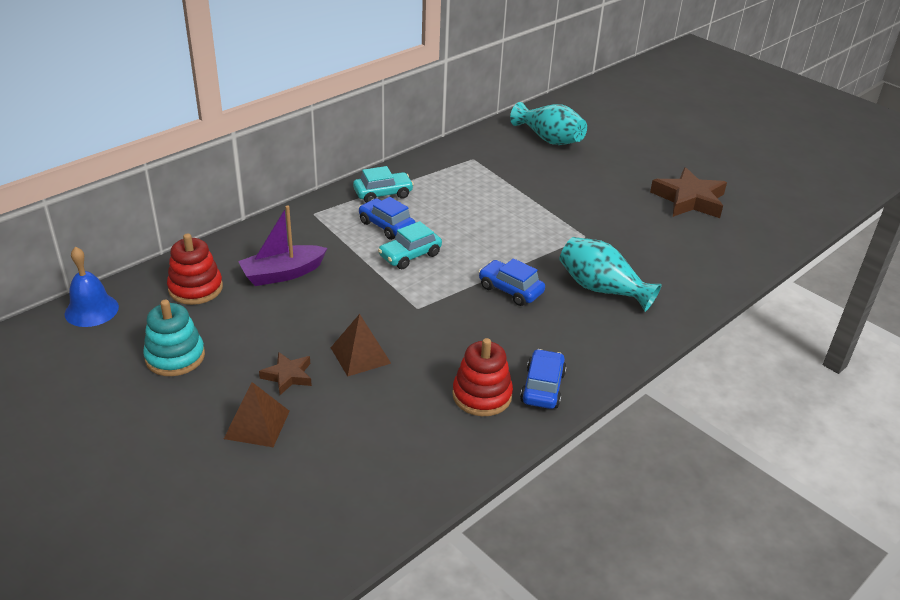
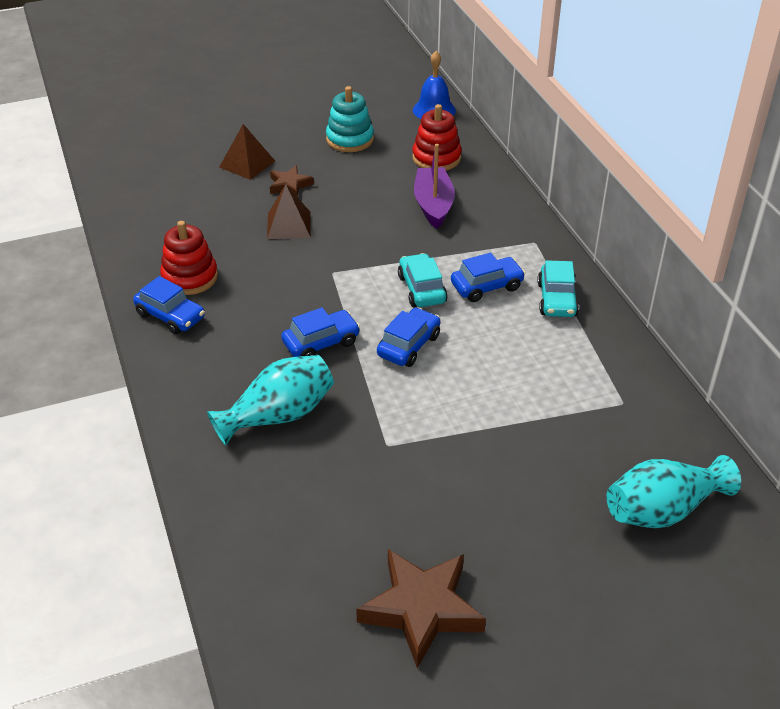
camera: 115 degrees right, 5 degrees up
(481, 248) = (408, 345): none -> blue car

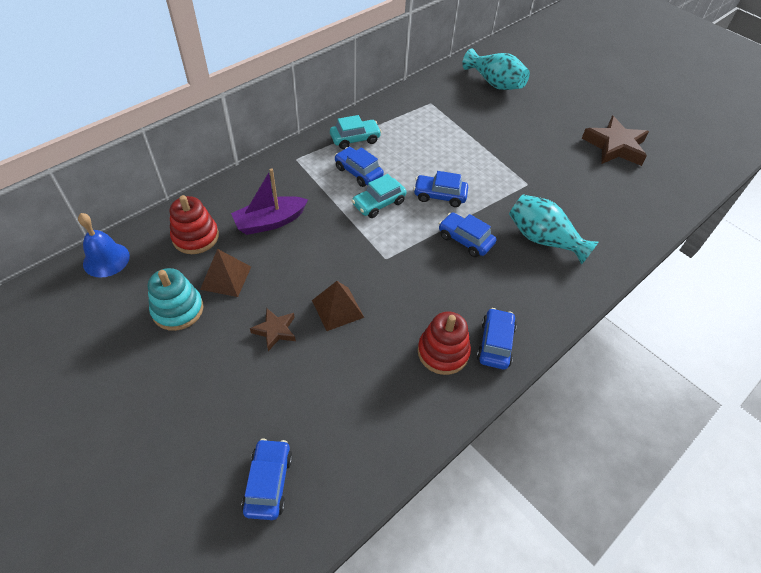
camera: 115 degrees left, 10 degrees up
(155, 160) = (268, 482): none -> blue car
(247, 164) = (248, 382): brown pyramid -> brown pyramid (226, 278)

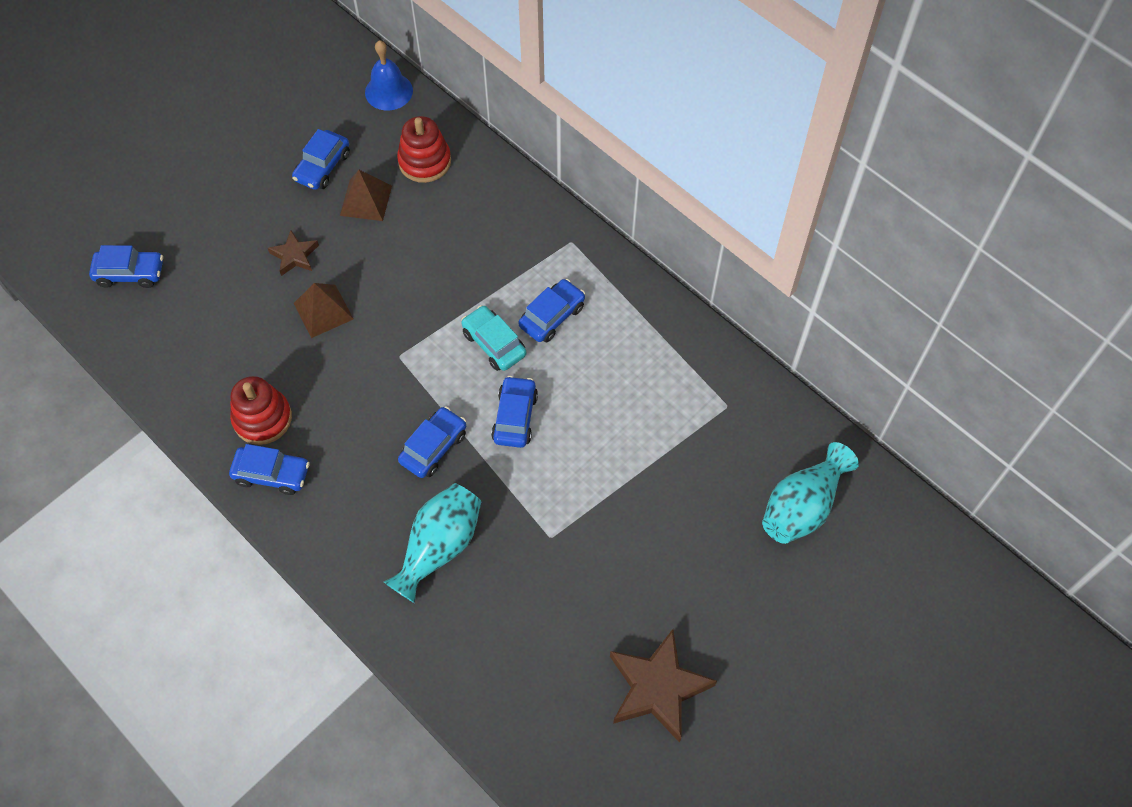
camera: 90 degrees right, 10 degrees up
(178, 310) = (322, 167): turquoise stacking toy -> blue car
(270, 222) = (453, 229): purple boat -> none
(355, 139) = (622, 307): turquoise car -> none

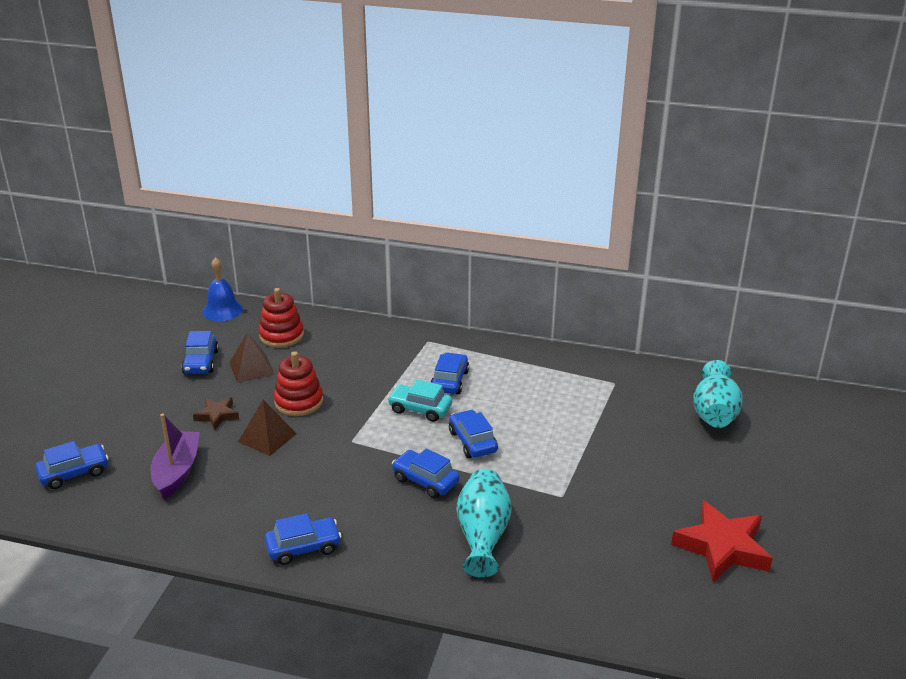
camera: 30 degrees left, 30 degrees down
(218, 317) = (177, 471): none -> purple boat
(262, 418) = (267, 517): red stacking toy -> red stacking toy (299, 402)
(433, 447) = (425, 481): blue car -> blue car turned 60 degrees counterclockwise
(657, 687) = (722, 547): brown star -> red star

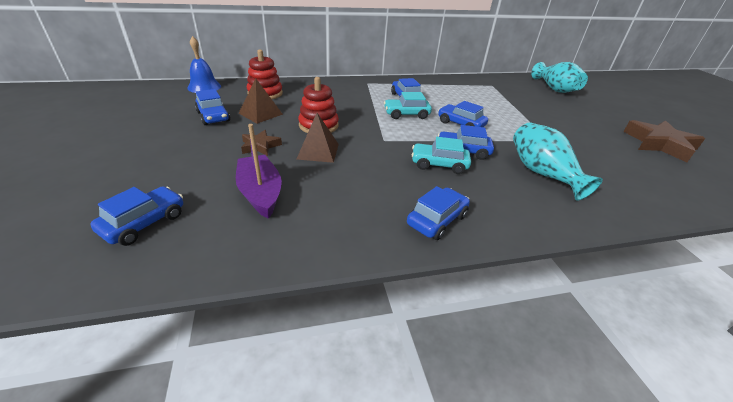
camera: 30 degrees left, 5 degrees up
(376, 490) = (439, 164): none -> turquoise car
(722, 547) = (659, 144): red star -> brown star

